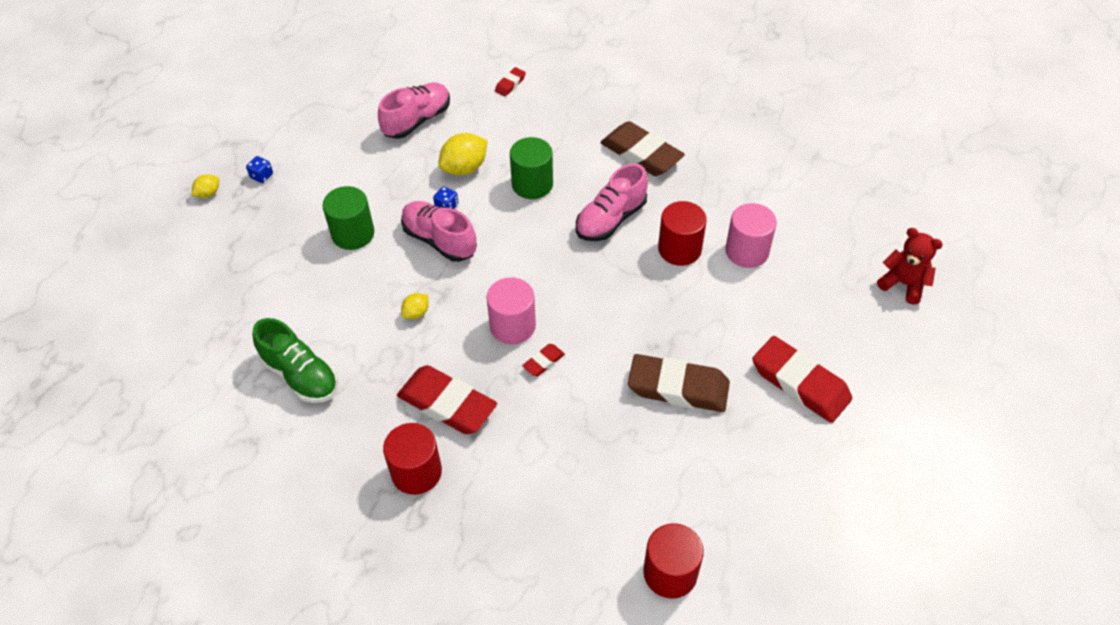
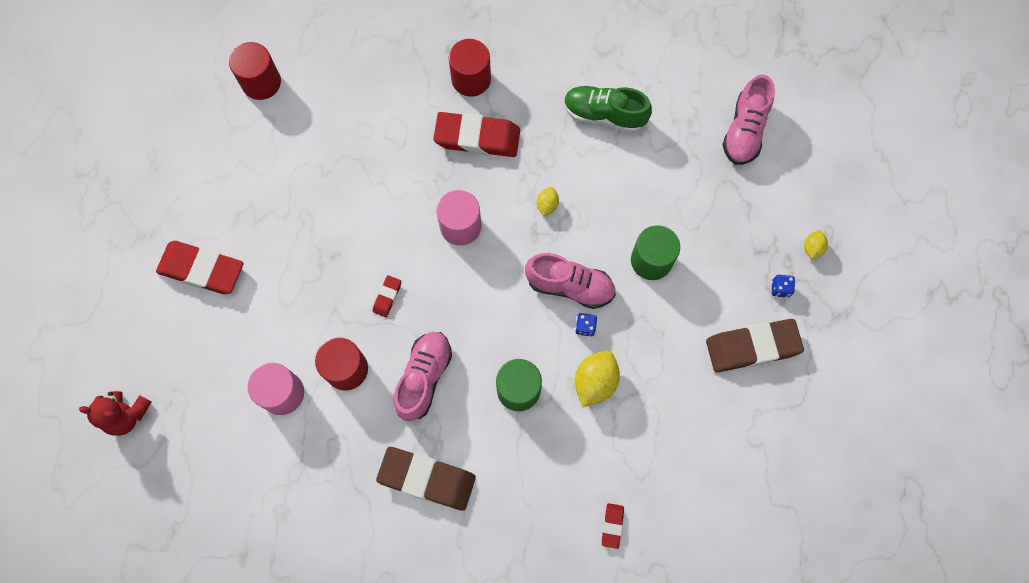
camera: 155 degrees right, 20 degrees up
(417, 121) = (679, 425): pink shoe -> pink shoe (744, 130)
(543, 362) = (419, 203): red eraser -> red eraser (387, 297)
(678, 387) = (301, 225): brown eraser -> brown eraser (752, 347)

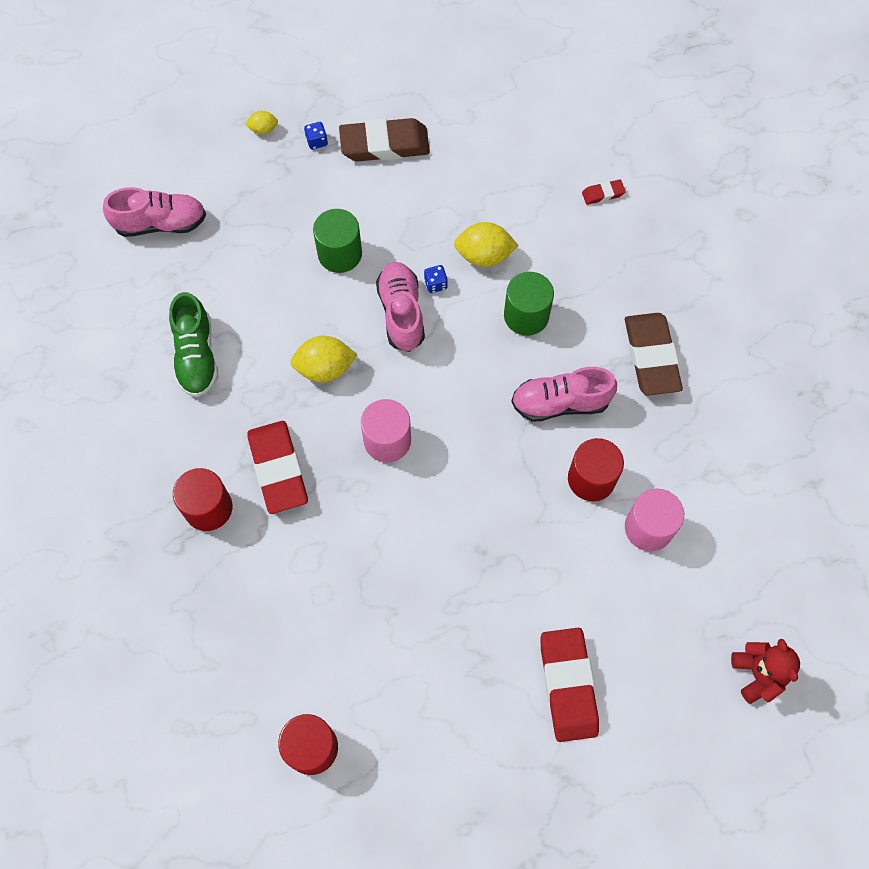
camera: 115 degrees left, 5 degrees down
(387, 297) = (498, 476): red eraser -> none
(547, 205) = (325, 368): yellow lemon -> yellow lemon, size x1.83
(752, 347) = (384, 145): brown eraser -> brown eraser turned 60 degrees counterclockwise

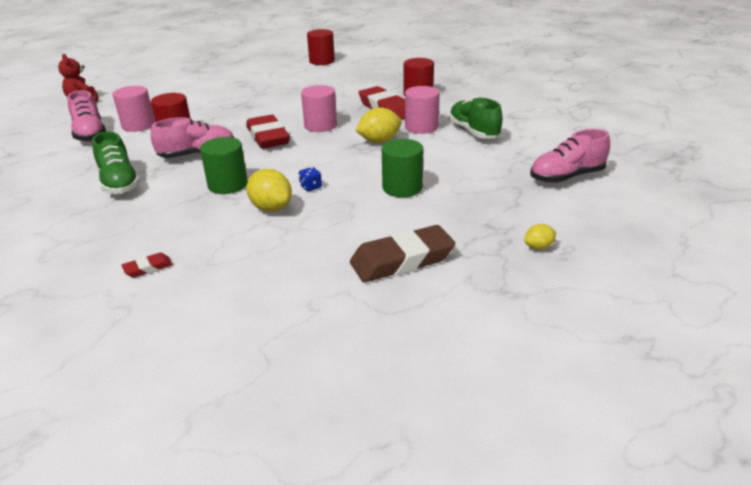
camera: 165 degrees right, 35 degrees down
(255, 392) = (421, 127): none -> pink cylinder
(317, 141) = (476, 249): blue dice -> none
(401, 313) = (334, 170): pink shoe -> pink shoe (90, 134)
(484, 256) = (271, 208): yellow lemon -> yellow lemon turned 60 degrees clockwise
(568, 685) = (194, 85): red eraser -> red eraser (268, 137)
(651, 357) = (119, 183): brown eraser -> green shoe

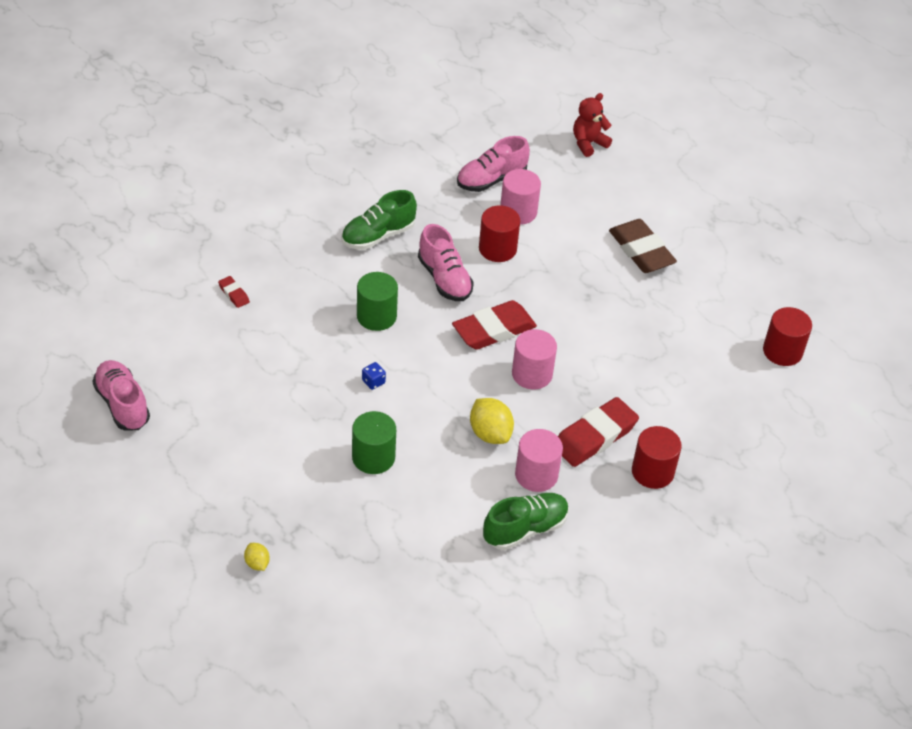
camera: 80 degrees right, 15 degrees up
(271, 208) = (330, 357): yellow lemon -> none
(402, 260) = (239, 459): brown eraser -> brown eraser (641, 251)
(566, 177) = (402, 610): pink shoe -> pink shoe (122, 404)

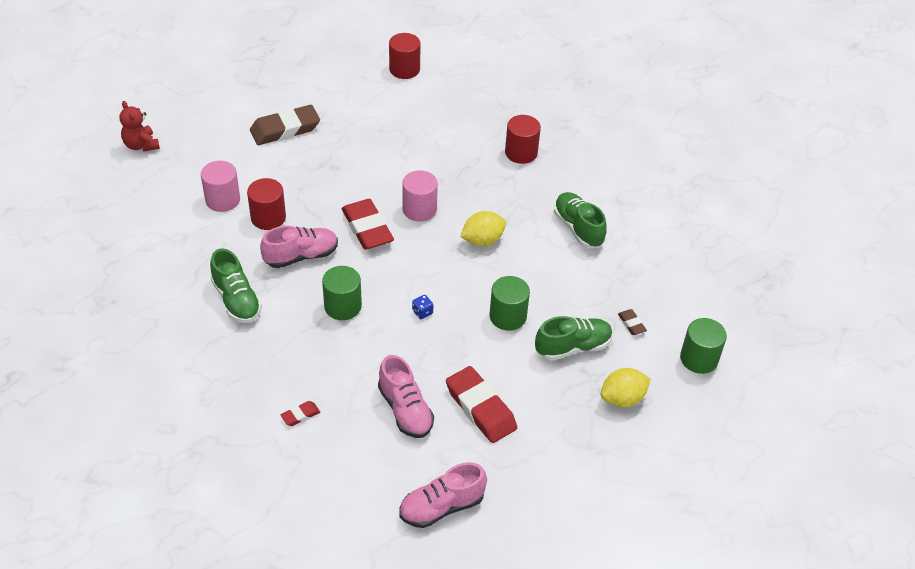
camera: 85 degrees left, 0 degrees up
(257, 563) = (622, 399): yellow lemon -> yellow lemon, size x1.83
(319, 646) = (699, 359): none -> green cylinder
(331, 518) = (573, 347): none -> green shoe
(370, 578) = (631, 324): none -> brown eraser
(491, 180) = (175, 214): pink shoe -> pink shoe (405, 410)
(536, 475) = (525, 217): pink cylinder -> none
(594, 436) = (486, 180): red eraser -> red eraser (480, 408)

